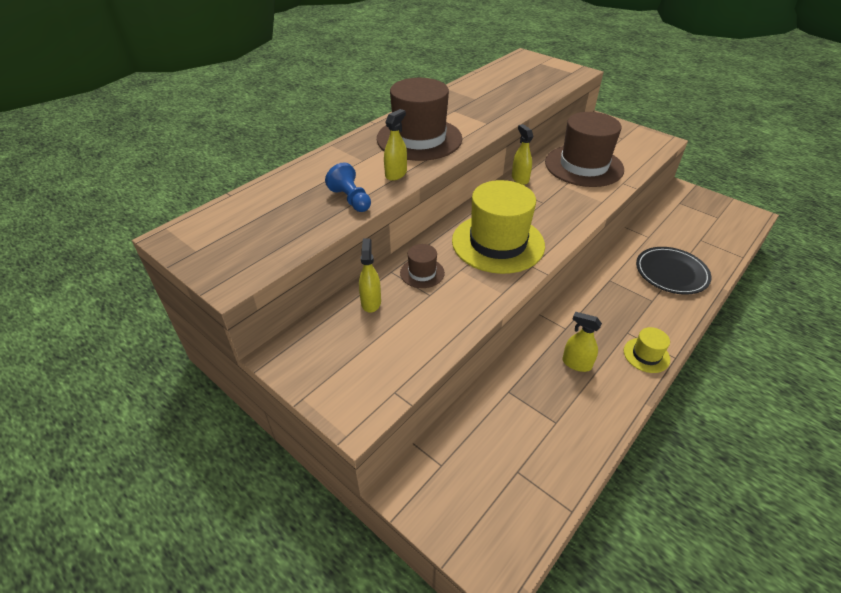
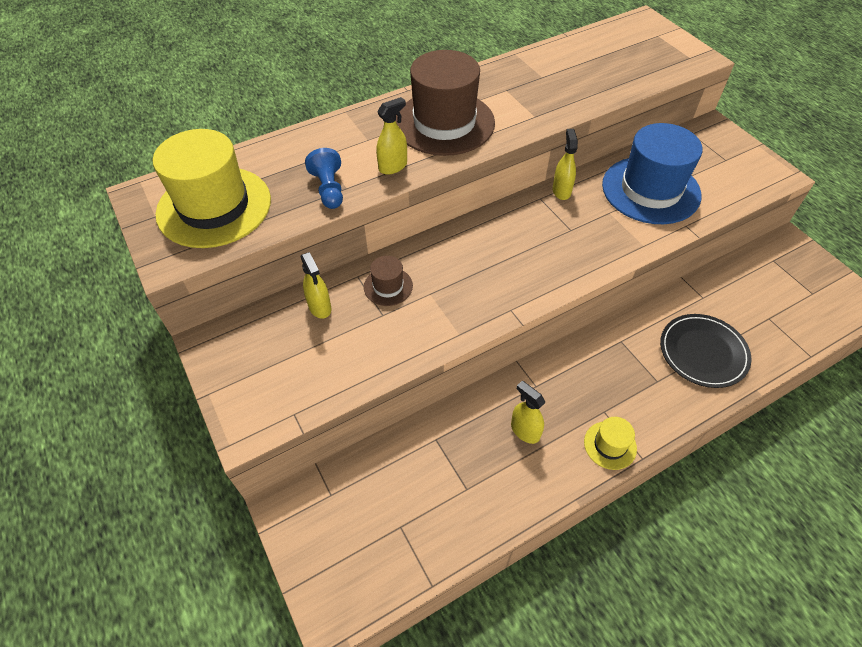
camera: 20 degrees right, 10 degrees up
(371, 302) = (320, 307): yellow spray bottle -> yellow spray bottle turned 135 degrees clockwise
(498, 243) = (488, 270): yellow hat -> yellow hat (214, 206)
(583, 166) = (650, 190): brown hat -> blue hat

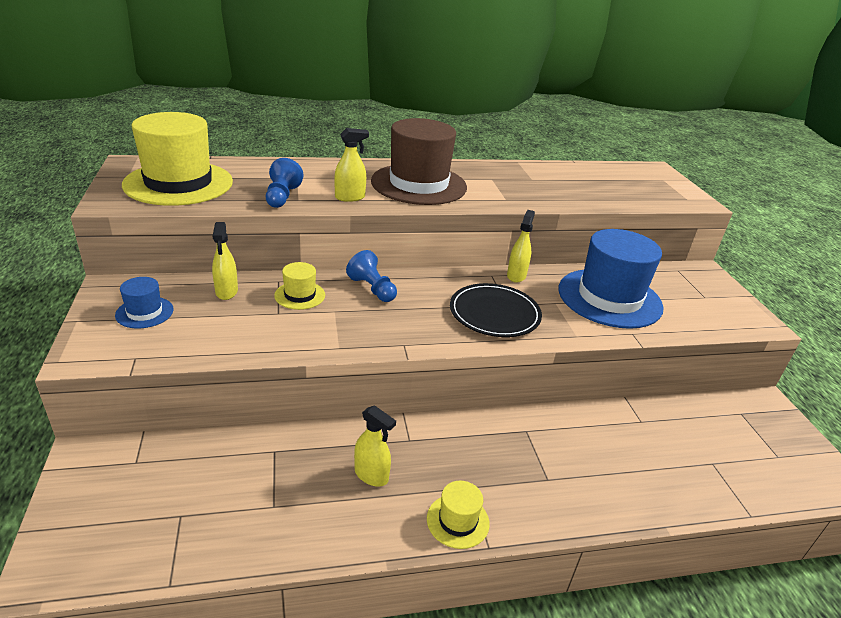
camera: 15 degrees right, 20 degrees down
(263, 360) = (144, 312): none -> blue hat
(388, 286) = (300, 295): brown hat -> yellow hat
(447, 254) = (372, 289): none -> blue pawn
(525, 431) = (371, 475): yellow spray bottle -> yellow spray bottle turned 150 degrees clockwise
(703, 352) = (616, 470): black plate -> black plate (494, 313)

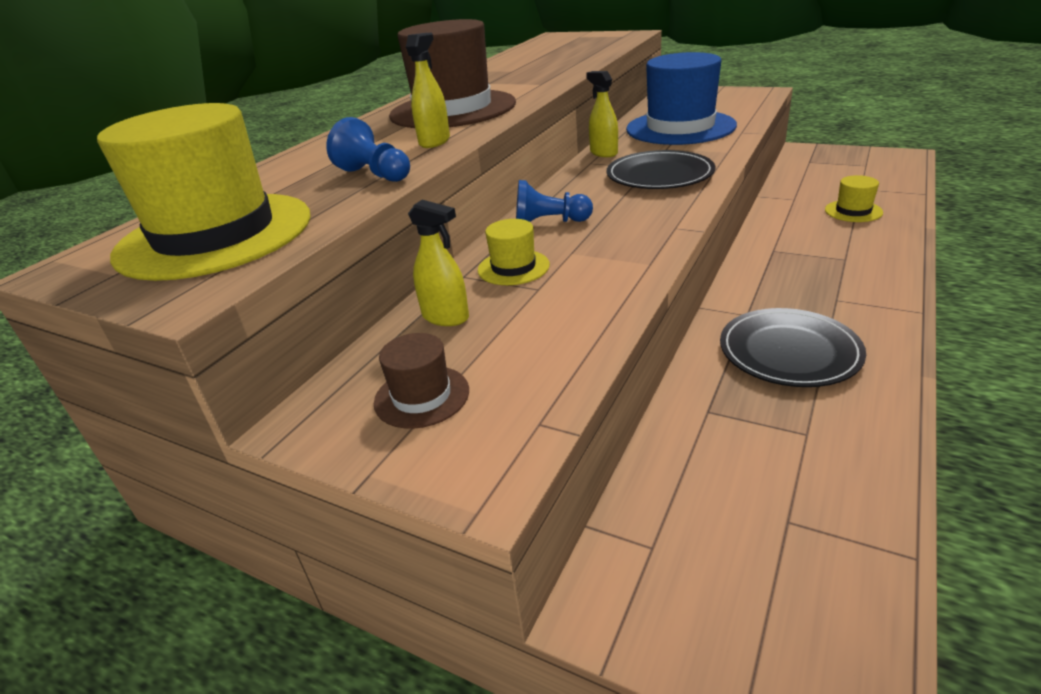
camera: 45 degrees left, 0 degrees up
(144, 312) = (421, 396): blue hat -> brown hat
(371, 475) = (789, 351): yellow spray bottle -> black plate
(458, 521) = (881, 318): yellow hat -> yellow hat (853, 211)

